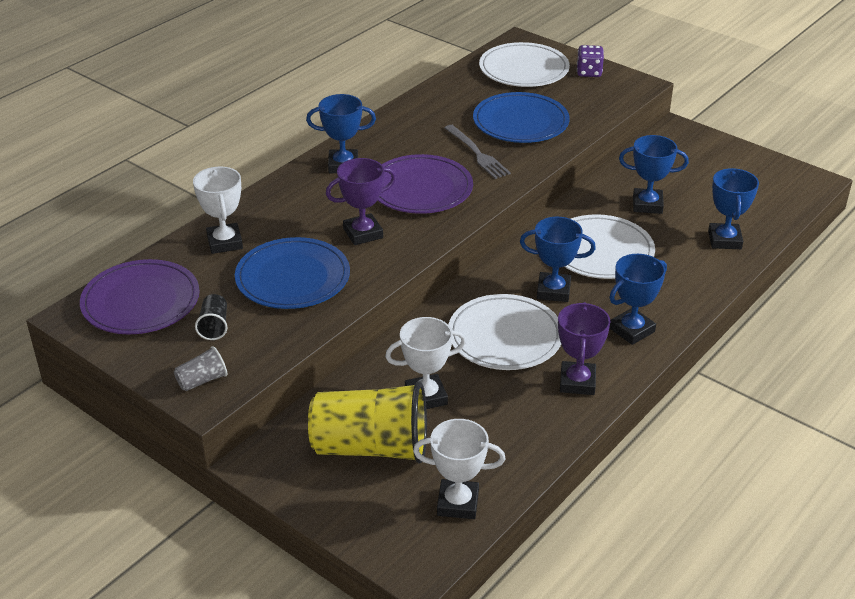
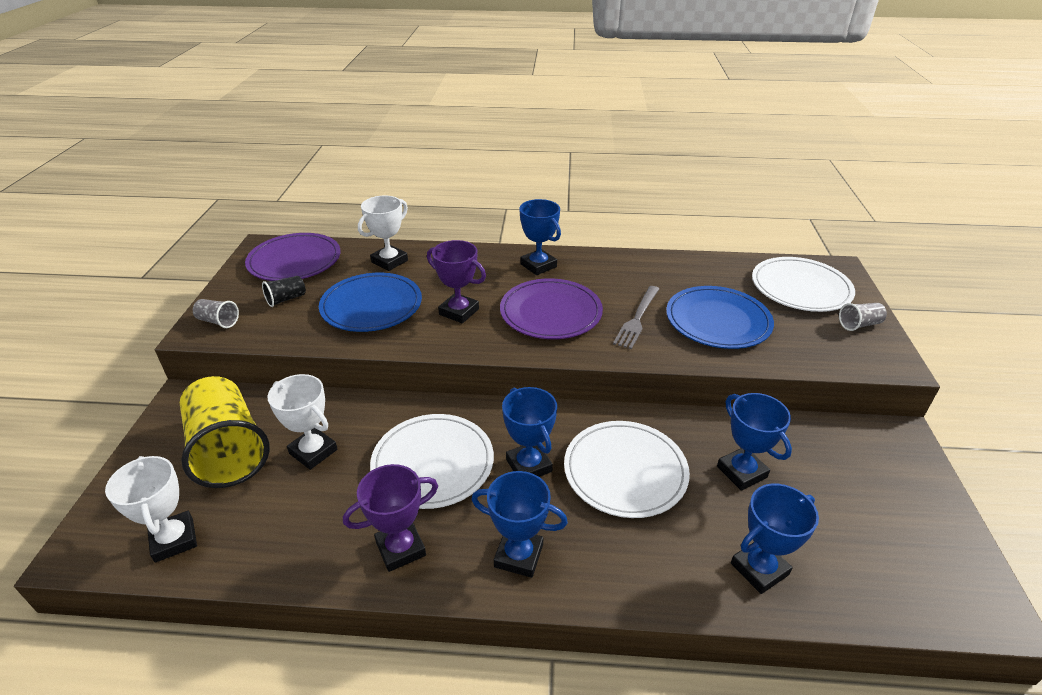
camera: 55 degrees right, 0 degrees up
(589, 72) = (859, 325): purple dice -> grey cup

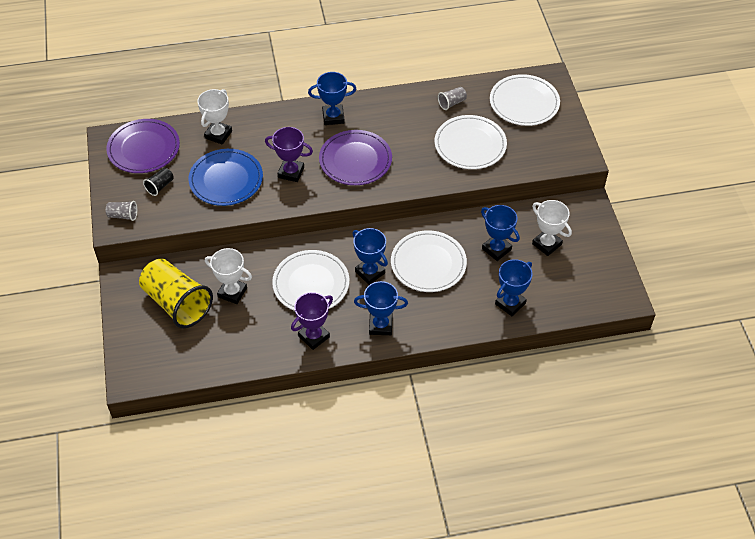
camera: 15 degrees left, 15 degrees up
(174, 540) = (181, 361): white trophy -> white trophy (546, 244)
(538, 265) = (333, 117): blue trophy -> blue trophy turned 45 degrees counterclockwise
(637, 319) = (416, 154): grey fork -> none
(717, 321) = (470, 145): blue plate -> white plate
(859, 325) = (562, 129): grey cup -> grey cup (452, 103)

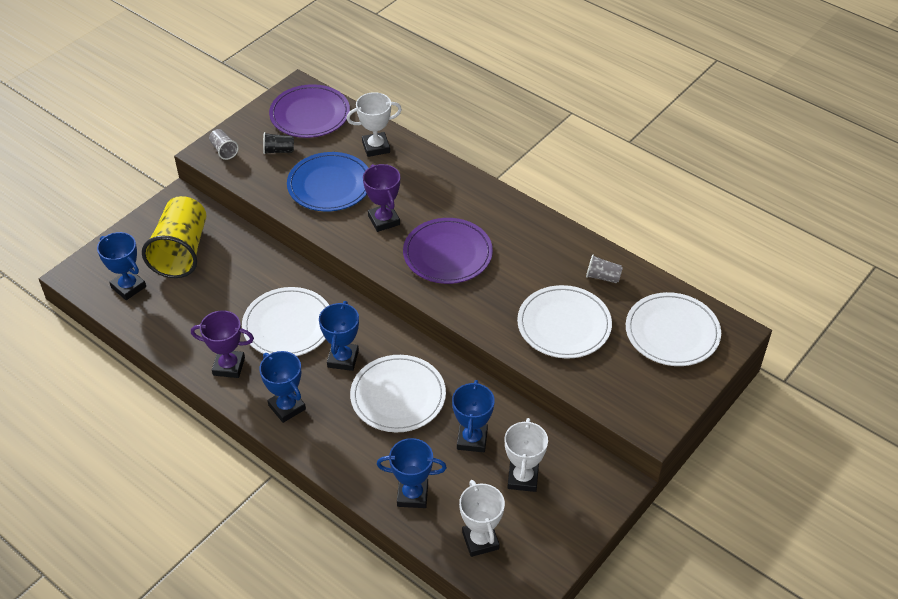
camera: 50 degrees right, 5 degrees down
(232, 292) = (226, 279): white trophy -> white trophy (480, 540)
(333, 117) = (483, 205): blue trophy -> blue trophy (128, 287)

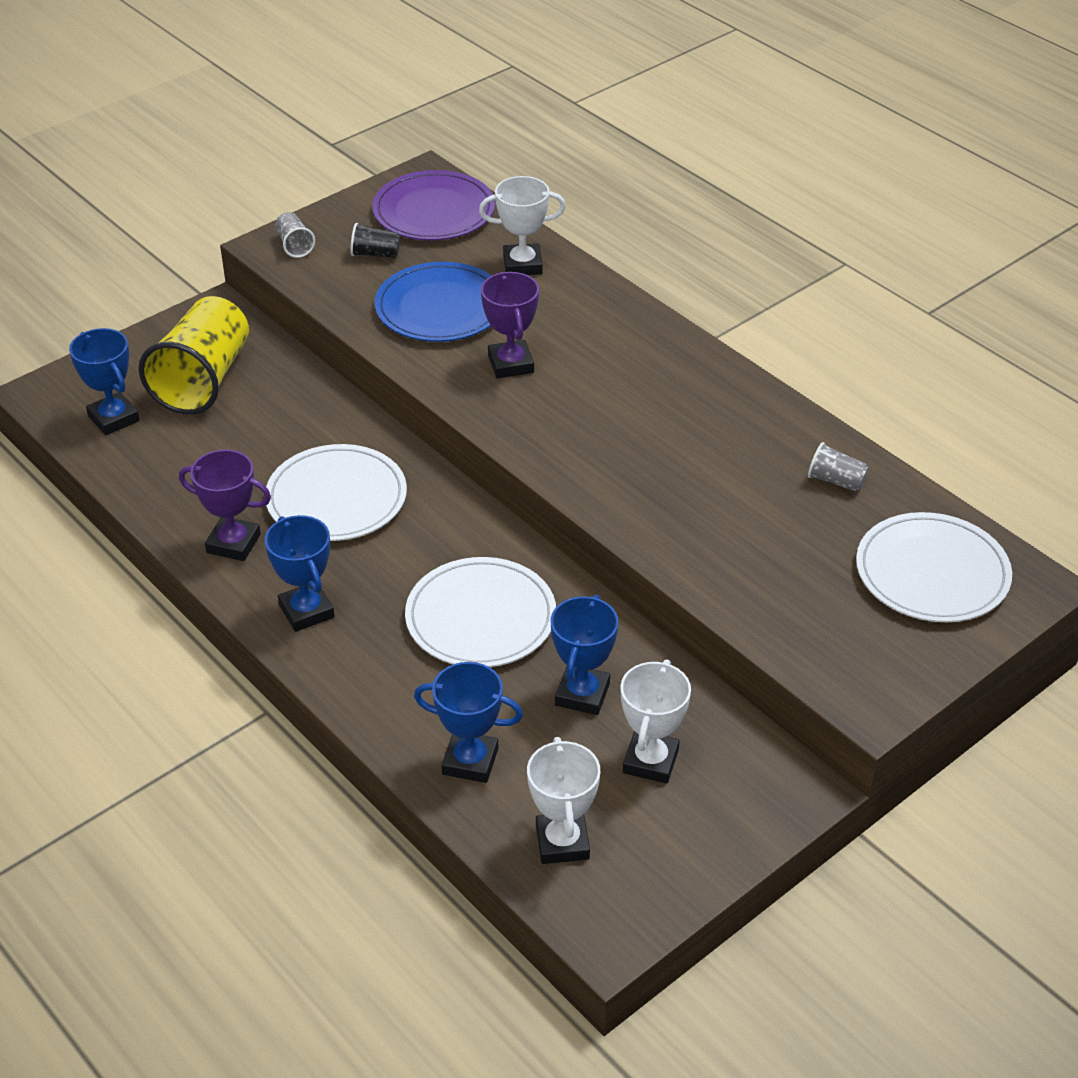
camera: 10 degrees right, 5 degrees down
(343, 359) = (408, 555): blue trophy -> none
(447, 254) = (598, 421): purple plate -> none
(564, 325) = (759, 541): white plate -> none

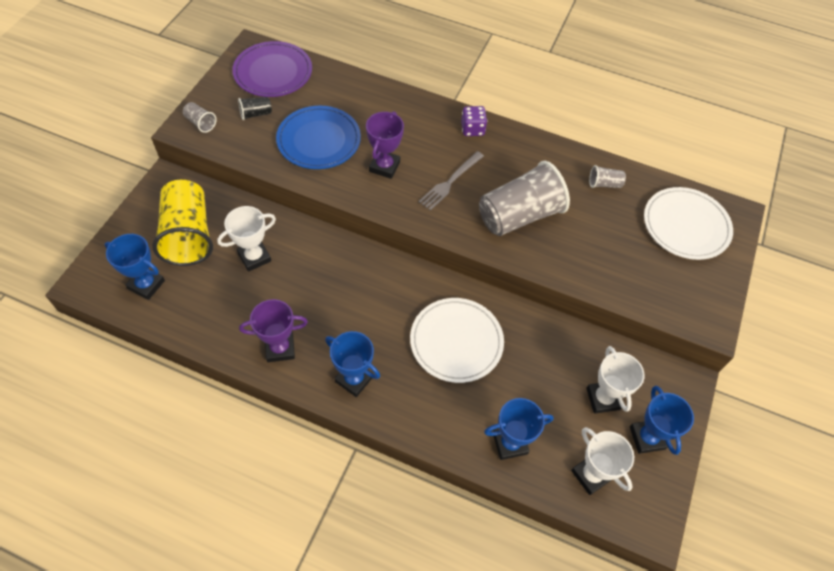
camera: 30 degrees left, 15 degrees up
(336, 498) = (323, 291): white plate -> none
(511, 364) = (384, 166): purple trophy -> purple trophy turned 60 degrees clockwise
(522, 265) = (349, 94): white trophy -> white trophy (254, 257)
(582, 694) = (541, 370): blue trophy -> blue trophy (647, 438)
(593, 409) = (450, 182): none -> grey fork
(667, 479) = (519, 215): none -> grey cup
(677, 355) = (472, 129): none -> purple dice

